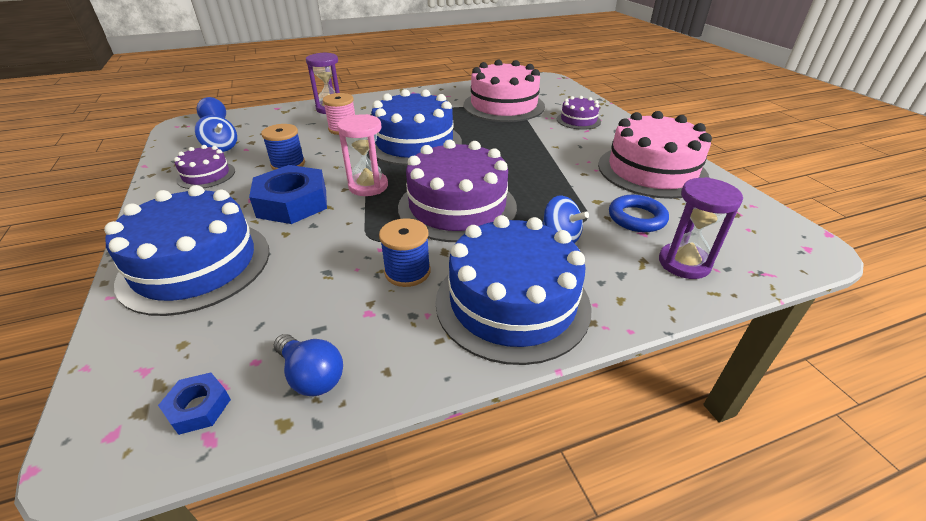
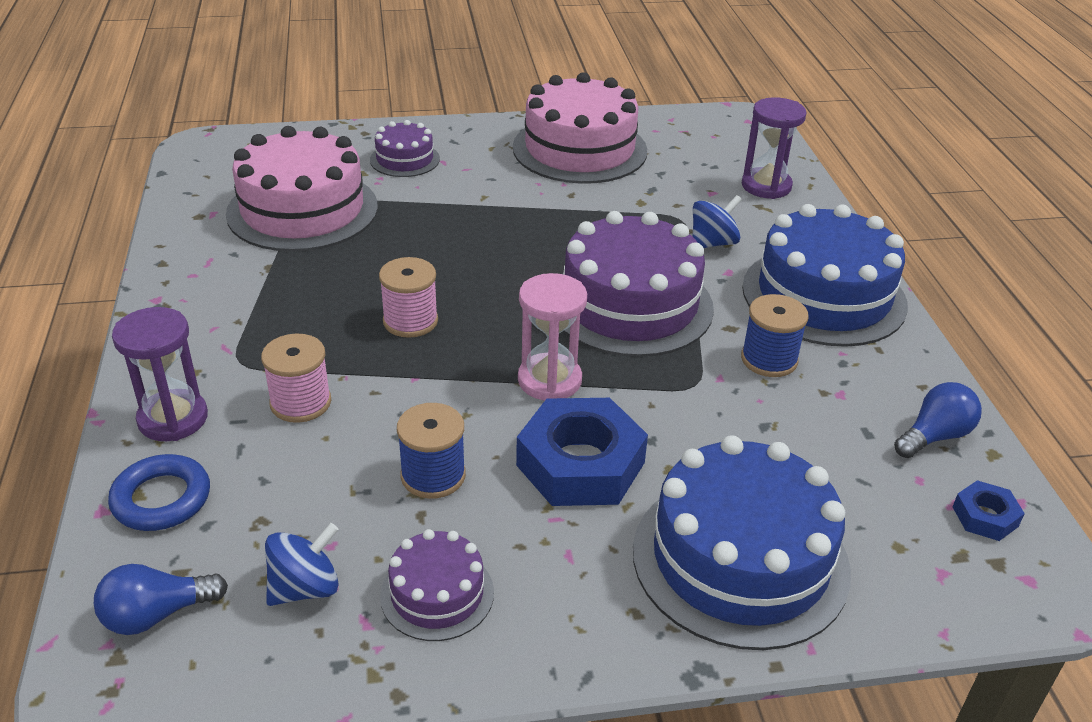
camera: 80 degrees left, 0 degrees up
(414, 143) = (410, 321): blue cake -> pink spool
(636, 218) = (682, 188): blue ring -> blue ring (161, 499)

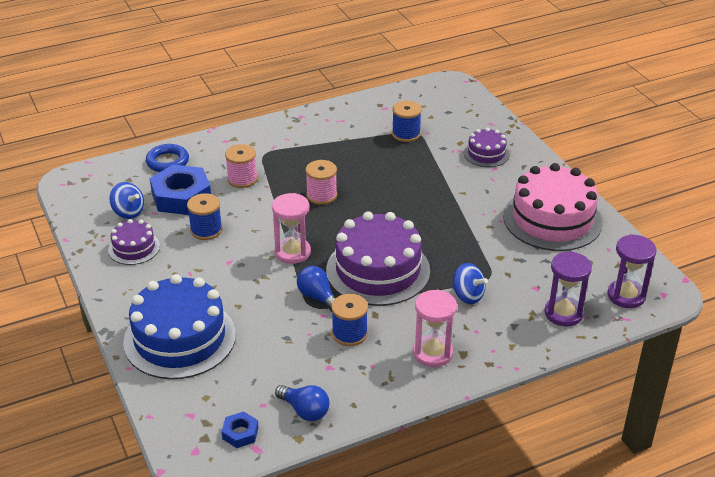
camera: 75 degrees right, 0 degrees up
(157, 614) = (106, 181): blue light bulb -> blue light bulb (318, 297)
(173, 419) = (217, 148): purple hourglass -> purple hourglass (626, 296)
(302, 210) = (406, 134): pink cake -> blue spool
(580, 464) = (230, 274): blue nut -> blue nut (181, 196)
(823, 295) = (433, 353): blue cake -> pink hourglass

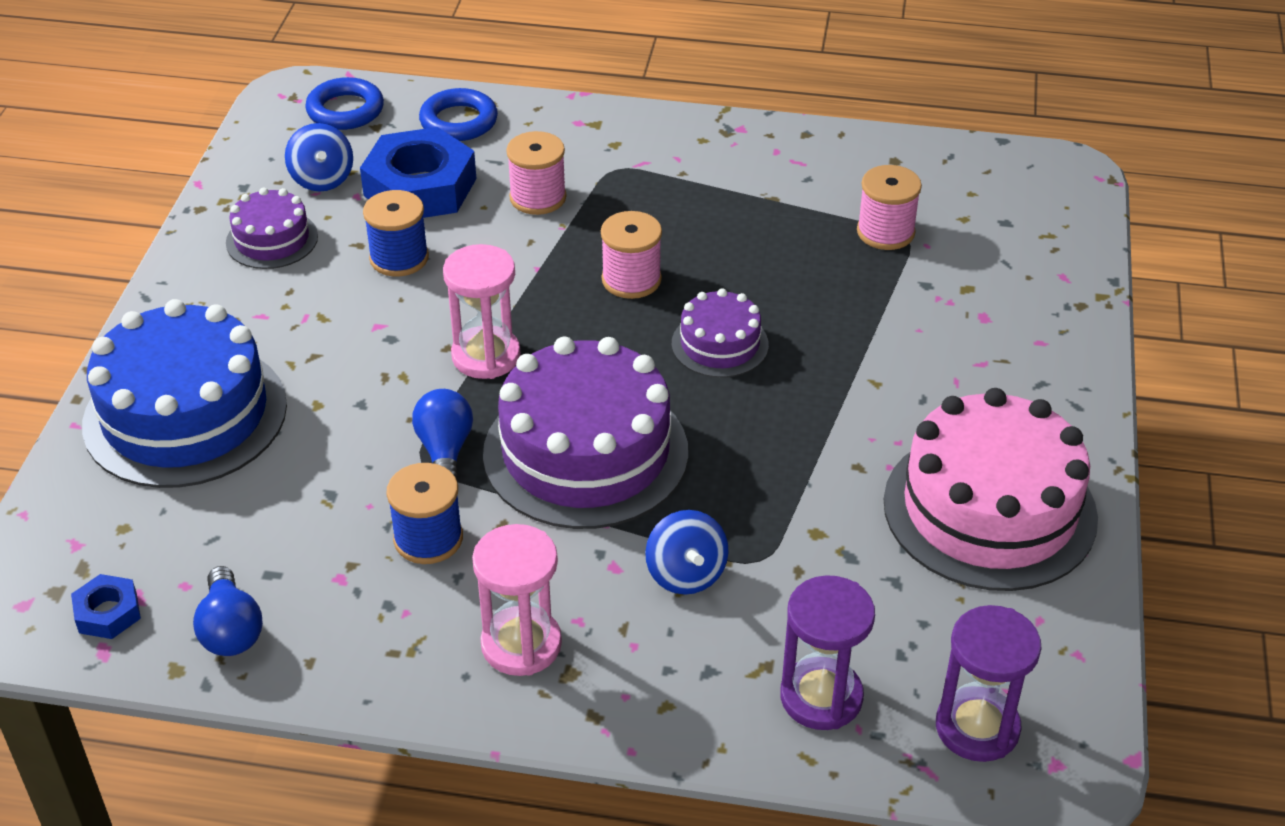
camera: 35 degrees right, 5 degrees up
(104, 178) = (345, 110): none -> blue ring
(406, 134) = (885, 232): blue spool -> pink spool
(486, 153) = (994, 329): purple cake -> purple cake (720, 344)

